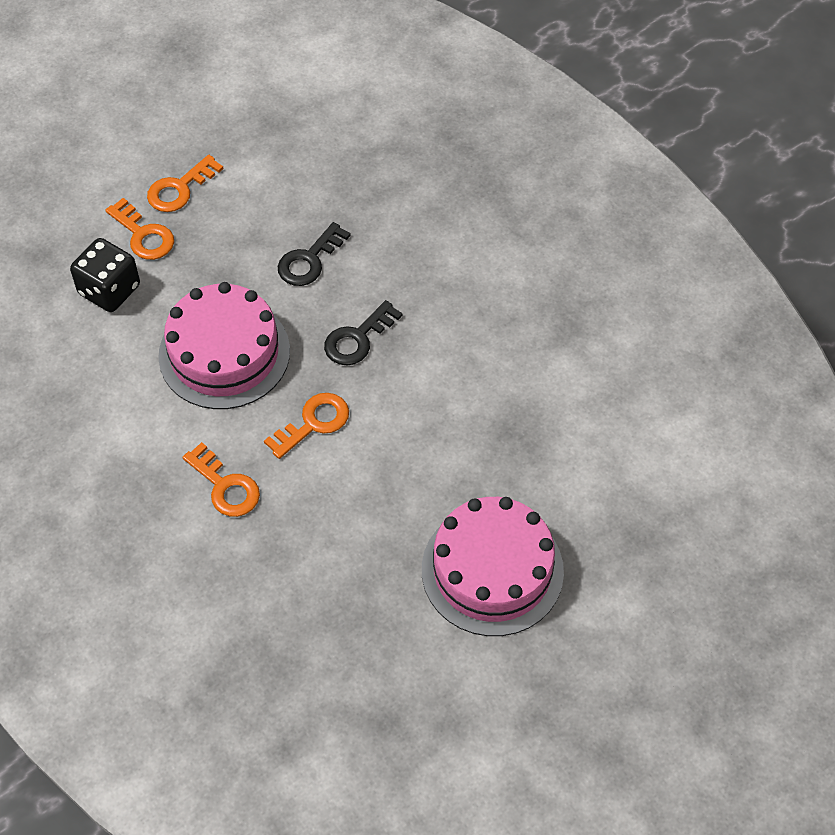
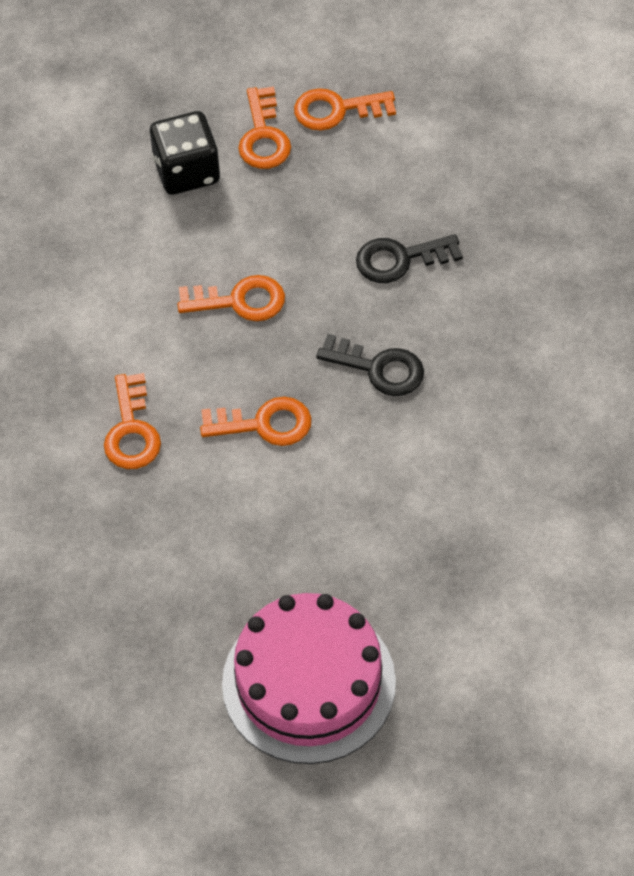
camera: 40 degrees right, 0 degrees up
(224, 353) = (240, 301): pink cake -> orange key
(357, 339) = (379, 368): black key -> black key turned 150 degrees counterclockwise

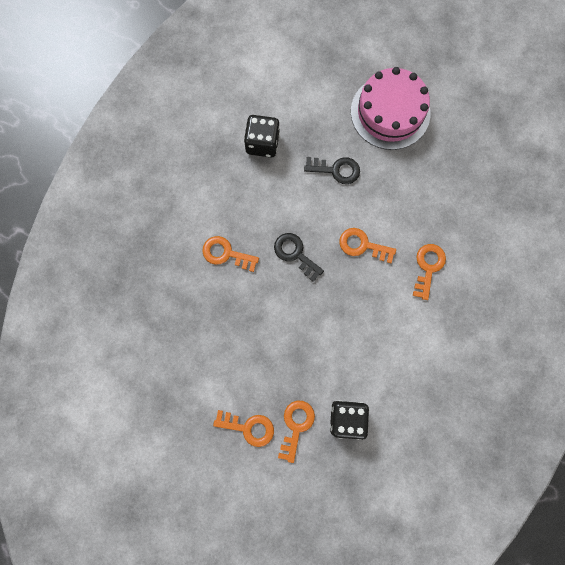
camera: 160 degrees left, 20 degrees up
(240, 301) = (348, 321): orange key -> orange key (226, 254)
(400, 259) = (257, 313): black key -> black key (336, 170)
(532, 530) = (262, 143): none -> black dice

